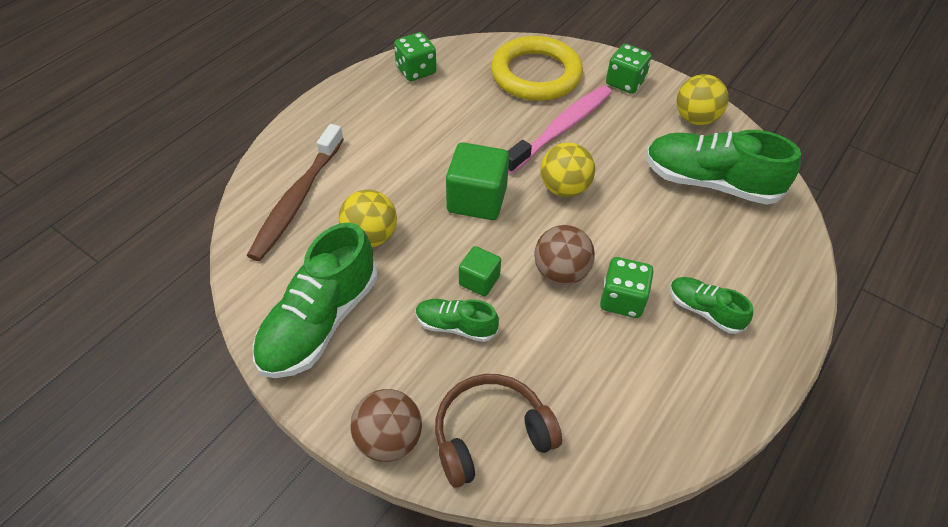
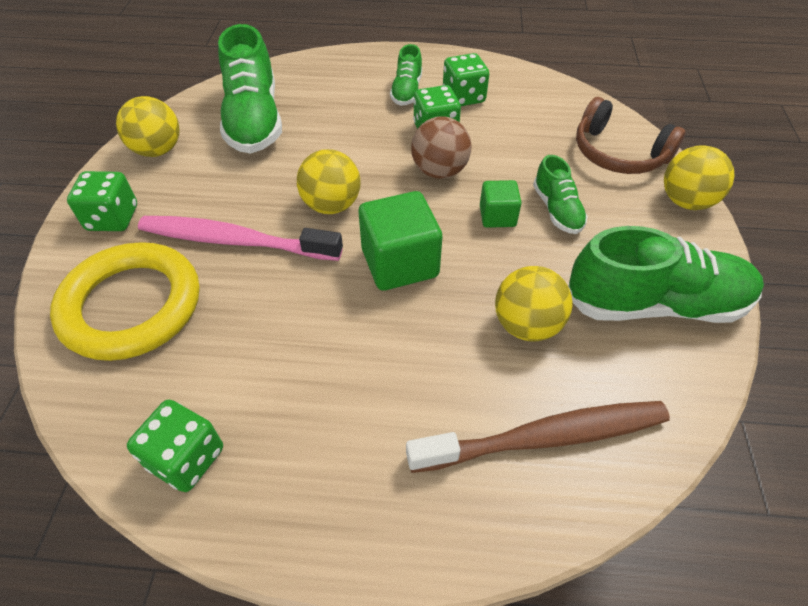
camera: 120 degrees left, 0 degrees up
(389, 439) = (686, 201): brown ball -> yellow ball
(668, 355) = (463, 97): none -> green dice

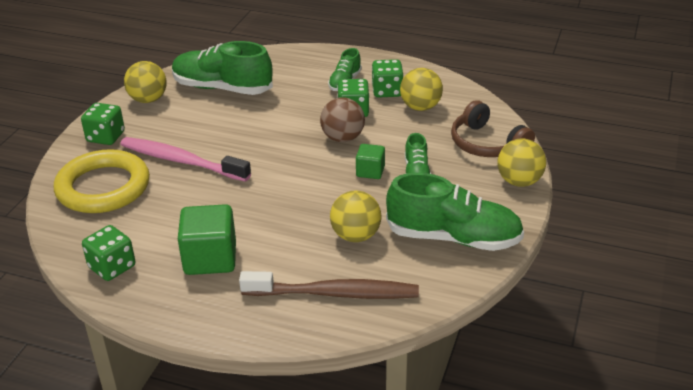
camera: 15 degrees right, 15 degrees down
(254, 120) = (222, 88): green shoe -> green shoe turned 105 degrees clockwise
(331, 205) = (255, 149): yellow ball -> yellow ball (420, 107)
(400, 263) = (287, 189): green cube -> green cube (210, 258)

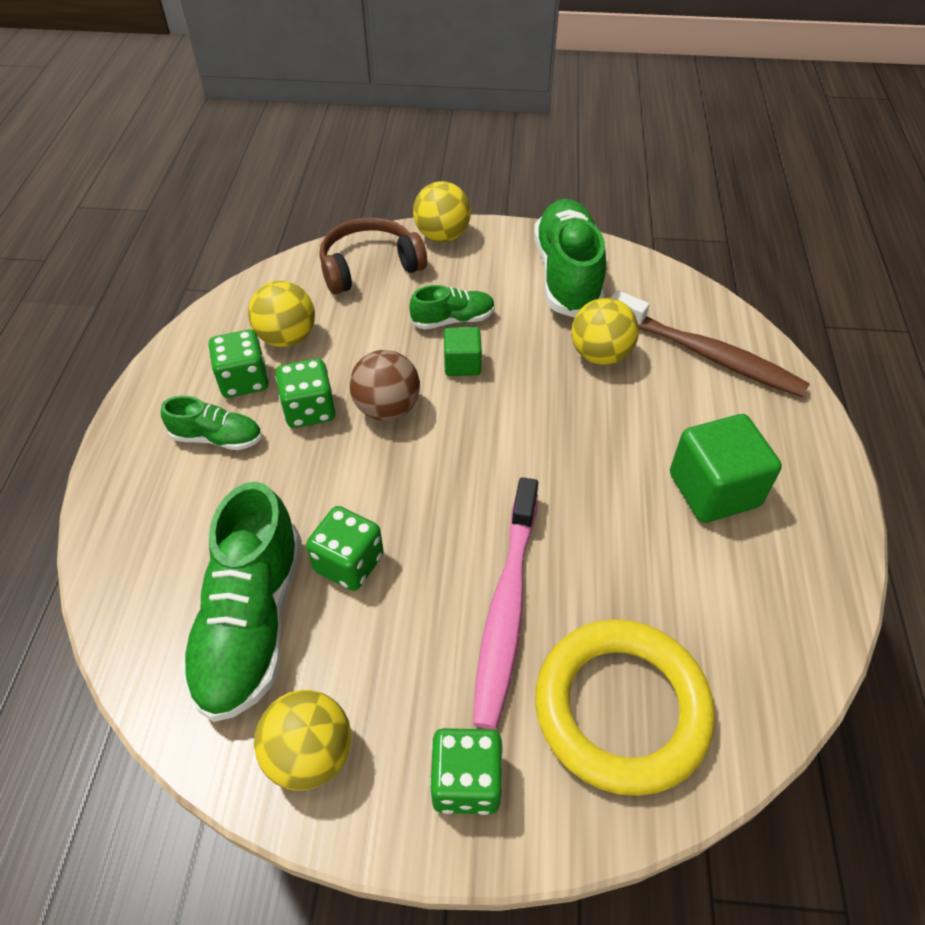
camera: 105 degrees left, 15 degrees up
(112, 267) = (793, 605): green dice -> green dice (349, 563)
(334, 293) = (707, 354): brown toothbrush -> brown toothbrush turned 135 degrees clockwise
(487, 144) = (369, 266): brown headphones -> brown headphones turned 150 degrees counterclockwise

